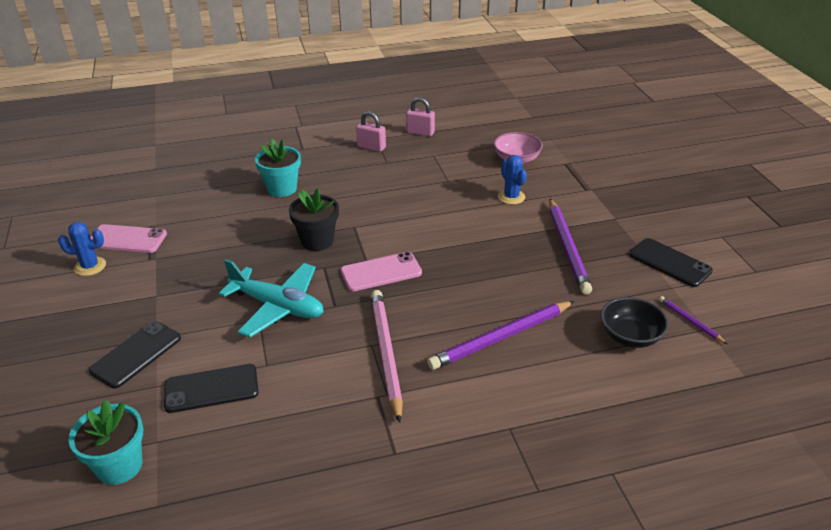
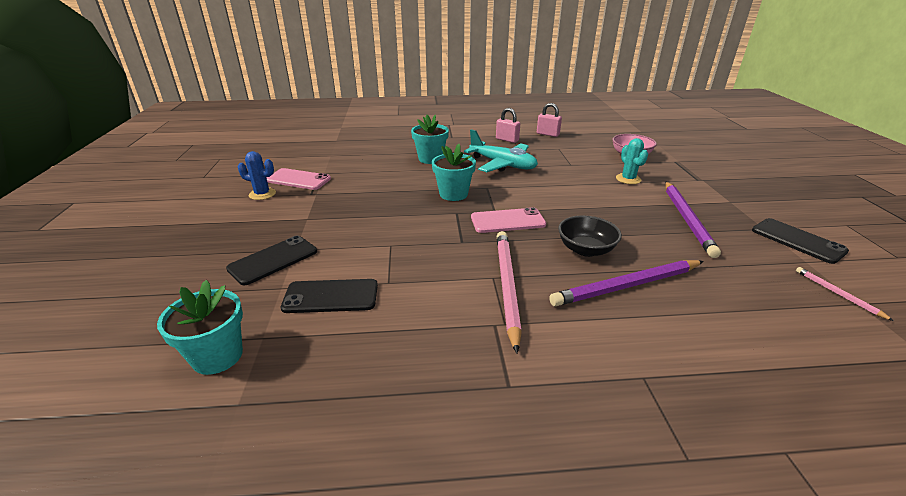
camera: 10 degrees right, 5 degrees down
(278, 306) = (409, 237): turquoise plane -> turquoise plane (502, 164)
(317, 241) = (453, 194): black flower pot -> turquoise flower pot
(511, 197) = (628, 179): blue cactus -> turquoise cactus
(630, 336) = (771, 301): black bowl -> black bowl (585, 249)
(690, 321) = (838, 294): purple pencil -> pink pencil

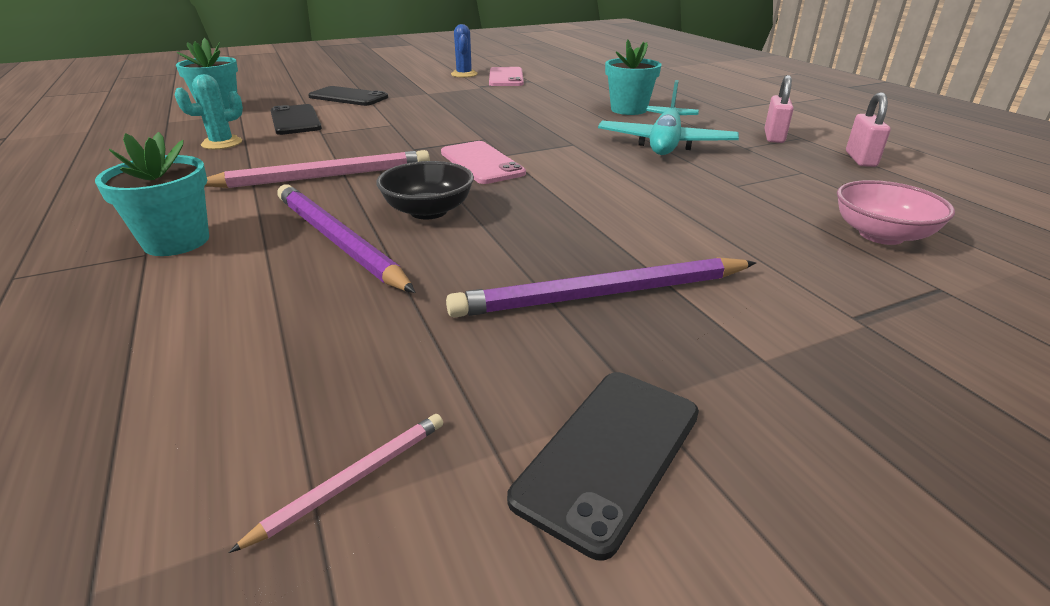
camera: 70 degrees right, 0 degrees up
(453, 194) = (534, 131): turquoise flower pot -> turquoise flower pot (176, 241)
(628, 179) = (737, 235): turquoise cactus -> turquoise cactus (222, 143)

